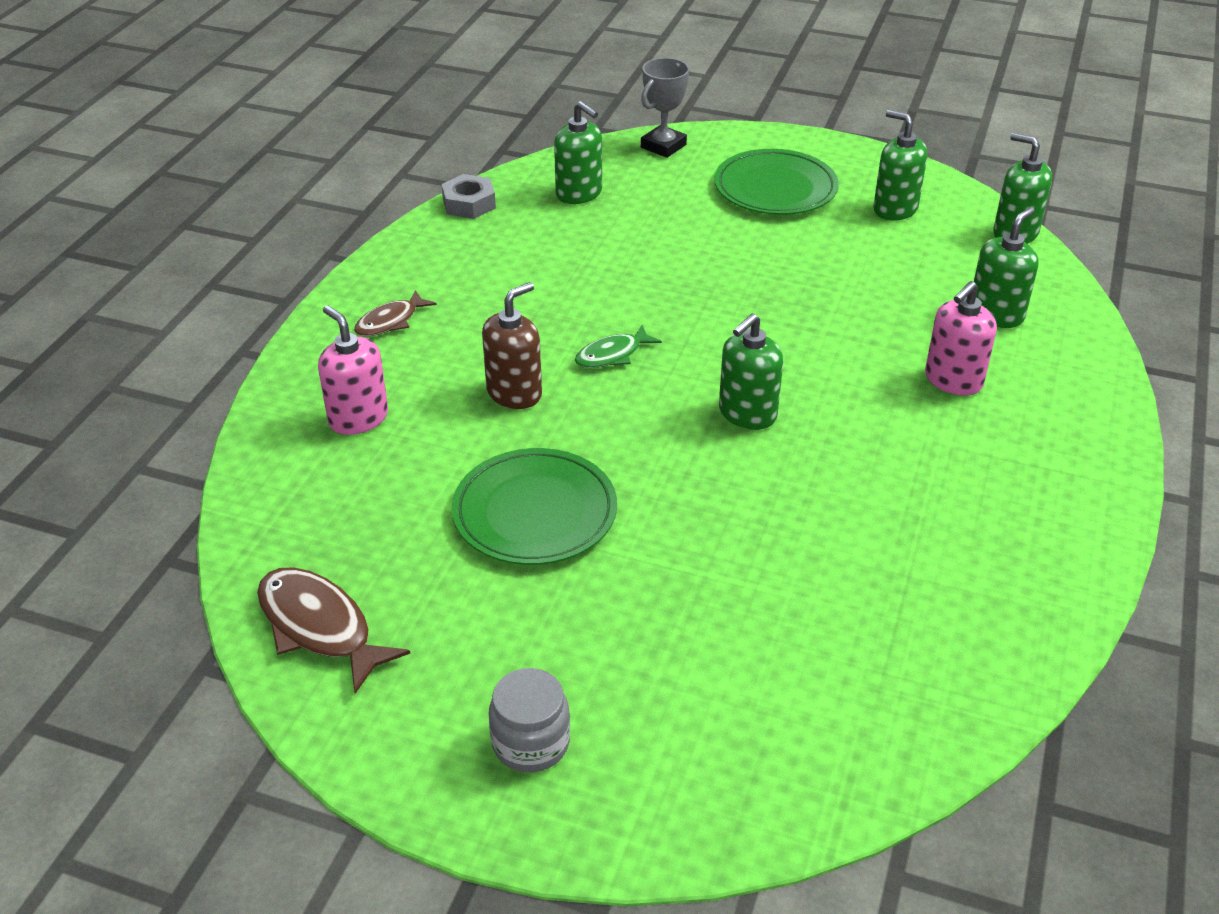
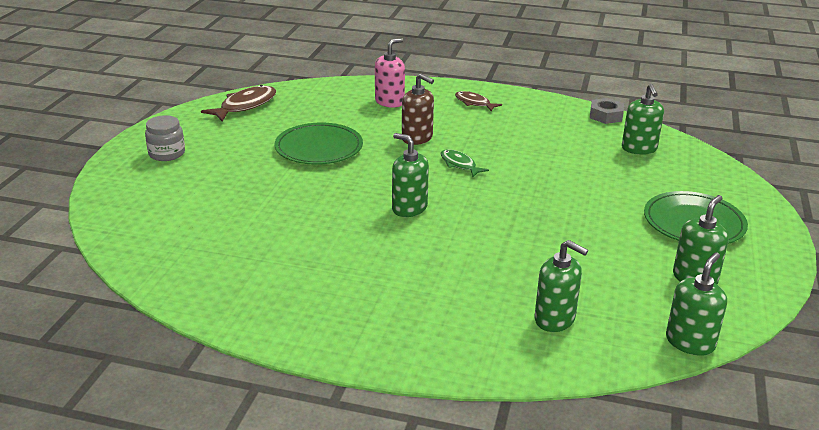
camera: 85 degrees right, 10 degrees down
(579, 193) = (639, 149): green soap dispenser -> green soap dispenser turned 45 degrees counterclockwise
(663, 146) = (726, 177): grey trophy -> none
(953, 380) = (461, 291): pink soap dispenser -> none

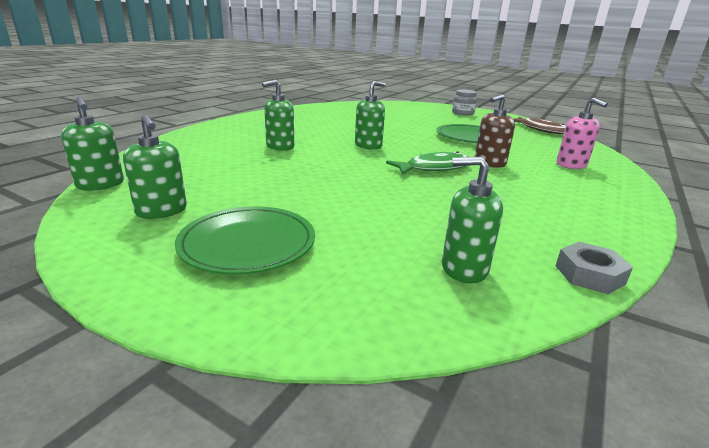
camera: 105 degrees right, 5 degrees down
(459, 164) = (434, 168): green fish -> green fish, size x1.62
(474, 103) = (589, 197): brown fish -> none
(555, 319) = (194, 156): green soap dispenser -> green soap dispenser (280, 147)

